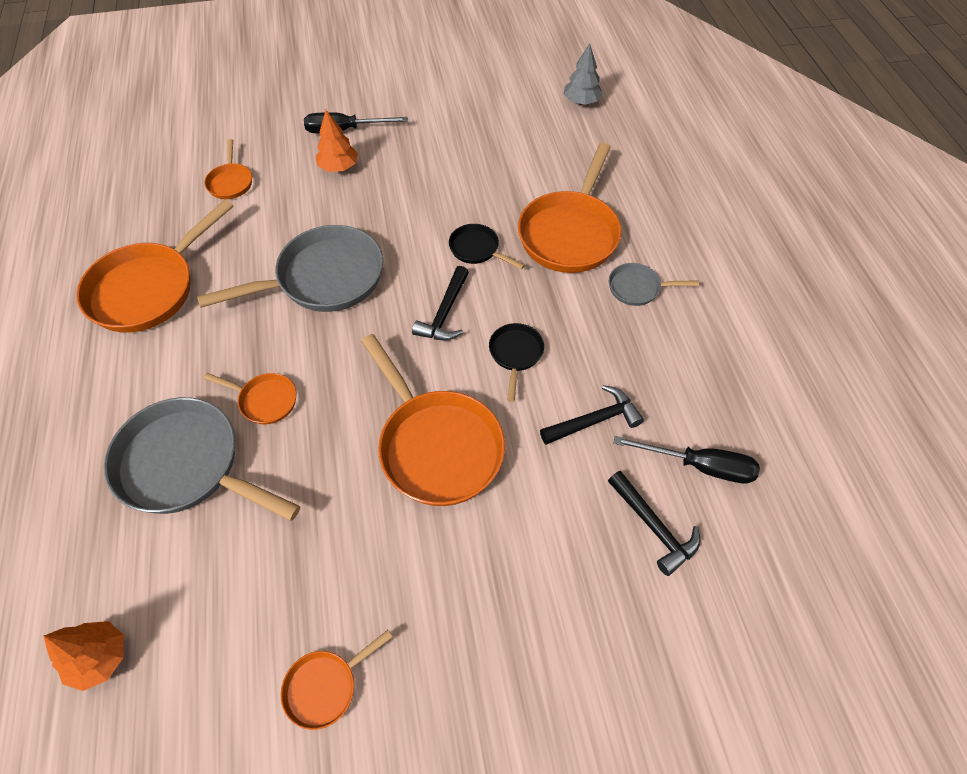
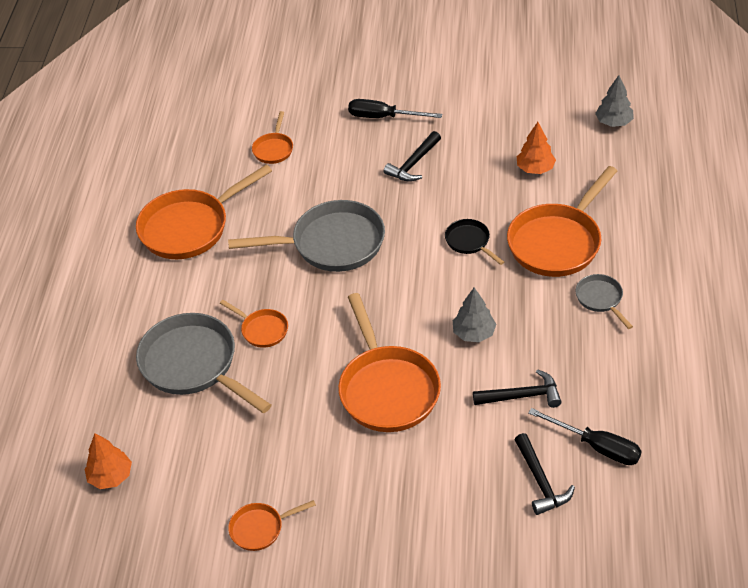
camera: 20 degrees right, 10 degrees down
(338, 167) = (369, 150): orange tree -> orange tree (535, 169)
(445, 313) = (425, 289): black hammer -> black hammer (414, 163)
(515, 355) = (474, 333): black pan -> grey tree
(638, 288) = (601, 299): grey pan -> grey pan turned 45 degrees clockwise

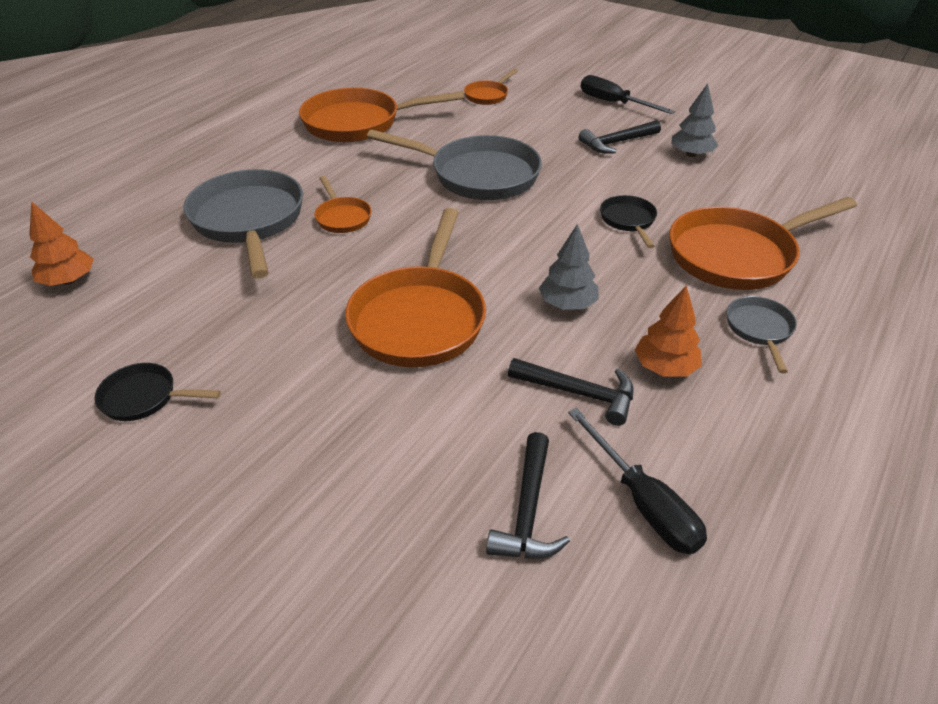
camera: 25 degrees right, 5 degrees down
(260, 528) = (144, 398): orange pan -> black pan
(535, 169) = (752, 185): orange tree -> orange tree (664, 367)
(613, 122) = (876, 175): grey tree -> grey tree (691, 154)

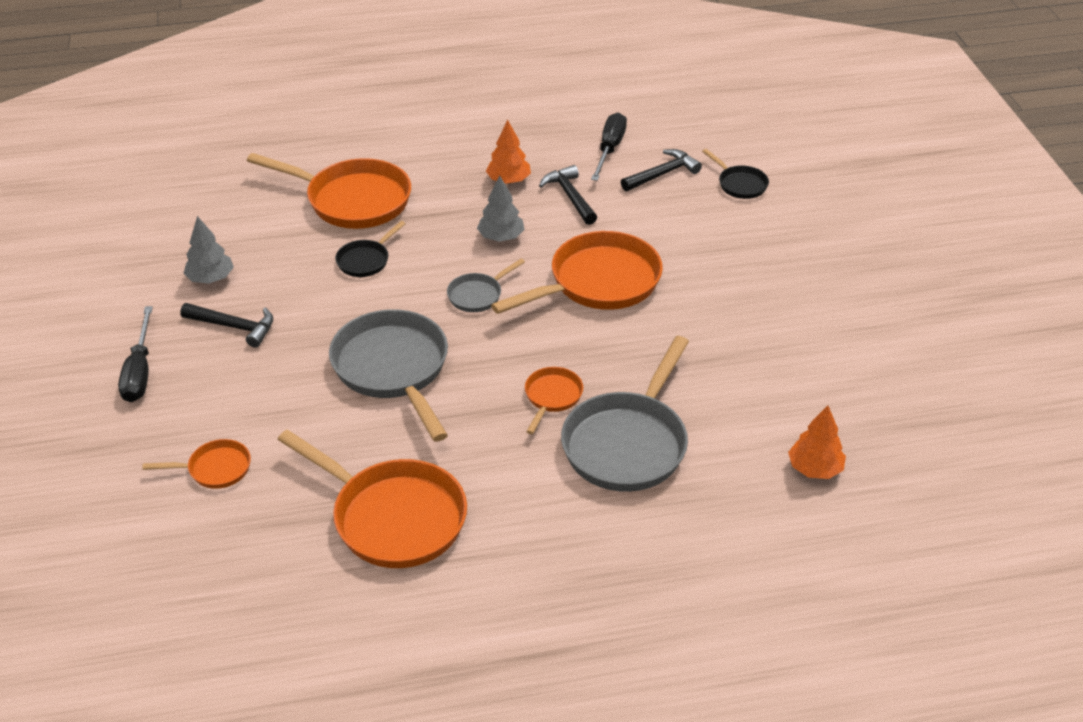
camera: 135 degrees left, 0 degrees up
(144, 398) = (809, 334): black pan -> black pan (740, 184)
(759, 330) = (428, 165): grey pan -> grey pan (478, 295)

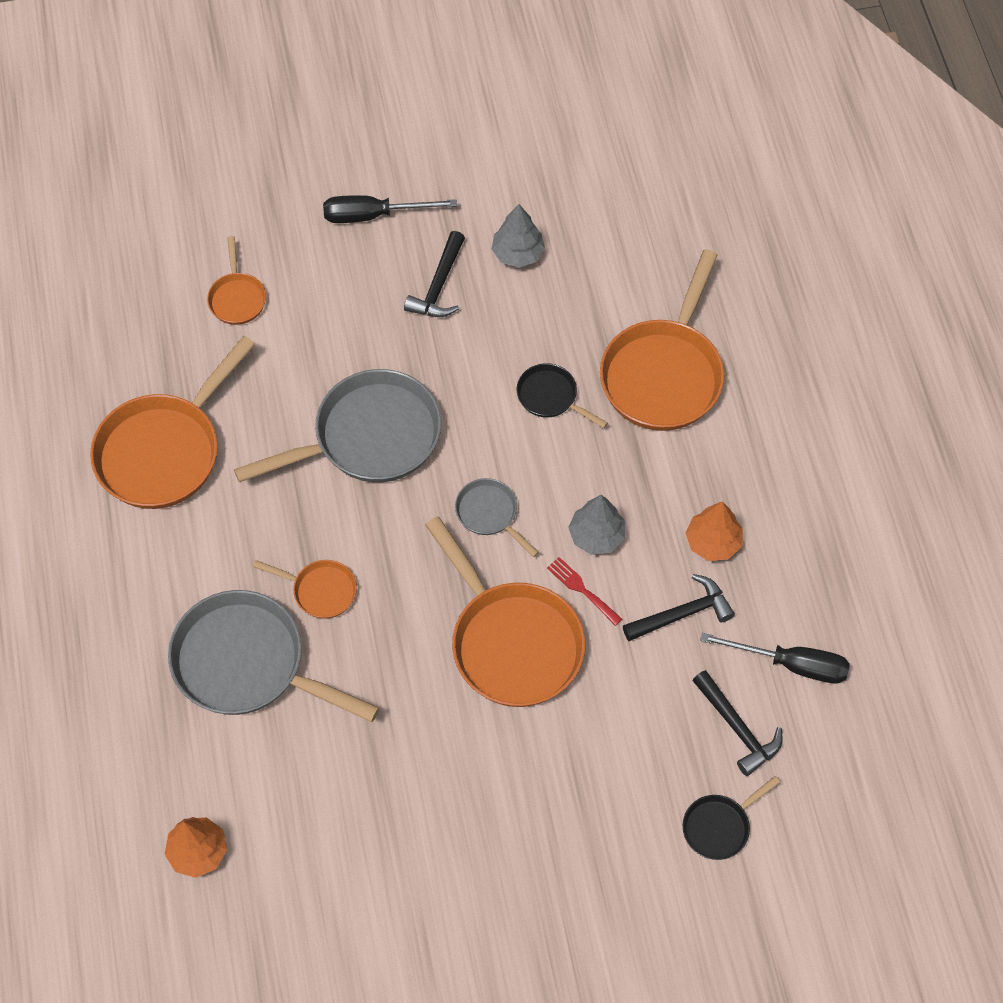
camera: 90 degrees right, 20 degrees up
(549, 245) = (581, 589): none -> red fork

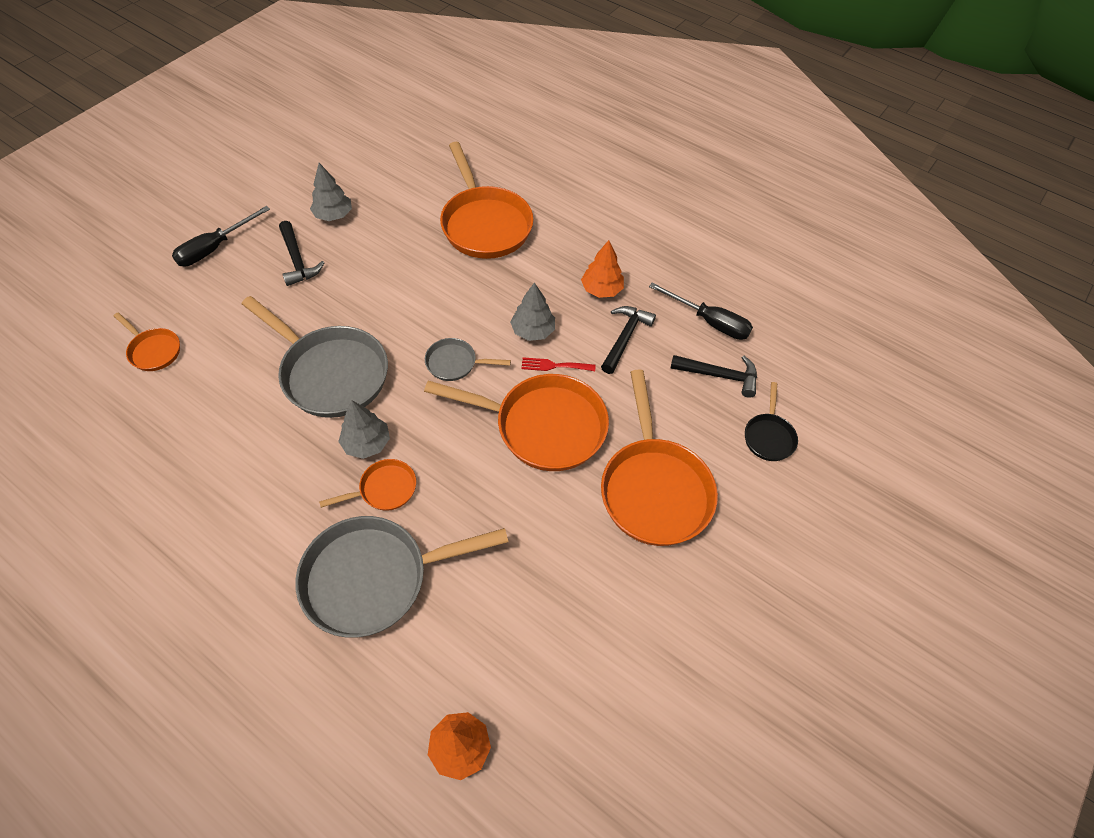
camera: 45 degrees left, 5 degrees down
(164, 450) = (178, 481): orange pan -> orange pan (654, 488)
(342, 535) = (366, 443): none -> grey tree
(368, 437) = (330, 373): grey pan -> grey pan turned 105 degrees clockwise
(551, 397) = (429, 276): black pan -> none
(791, 664) = (709, 321): black screwdriver -> black screwdriver turned 60 degrees clockwise

